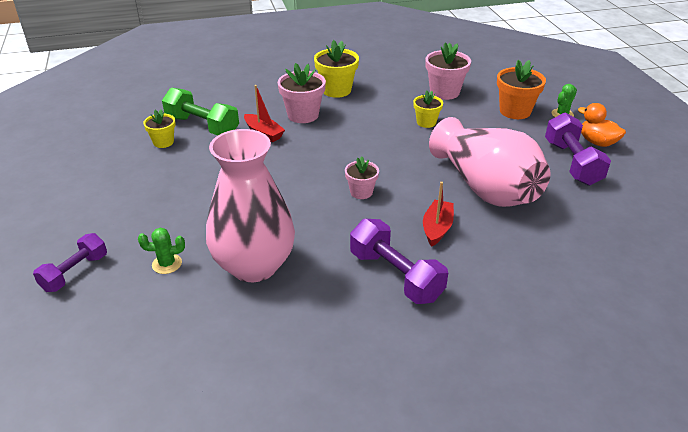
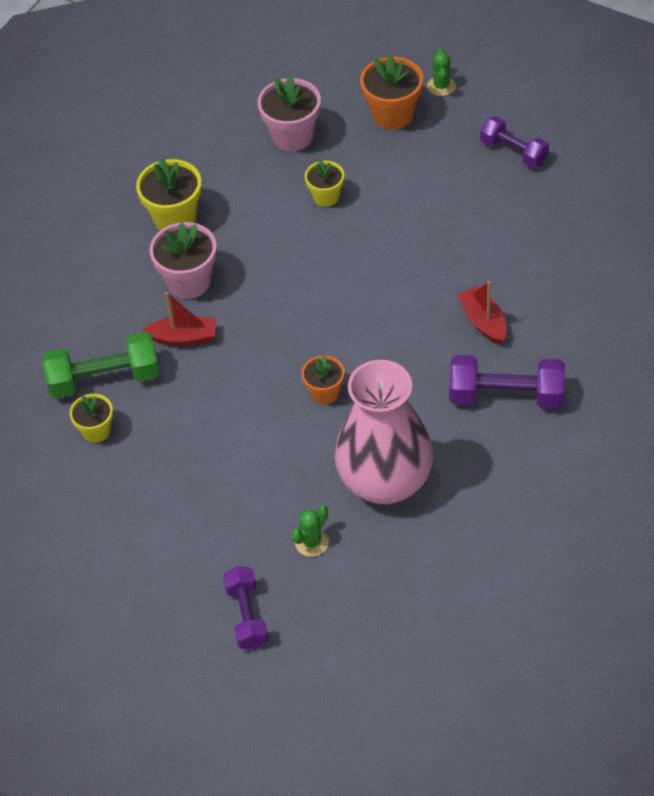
camera: 40 degrees left, 15 degrees up
(292, 200) = (325, 392): none -> orange flower pot
(361, 192) = (374, 334): pink flower pot -> none
(486, 188) = (473, 242): pink vase -> none
(572, 163) = (513, 152): purple dumbbell -> purple dumbbell, size x0.67
(597, 142) = (509, 105): orange duck -> none

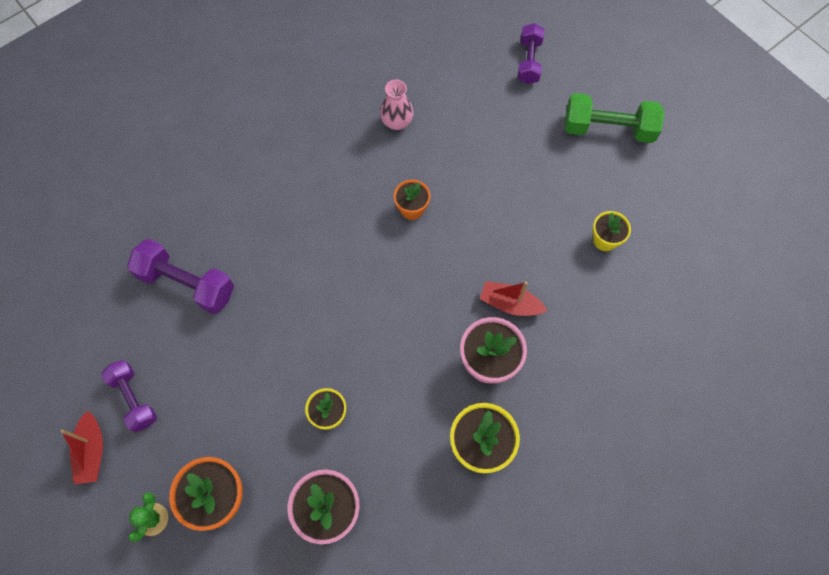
camera: 165 degrees left, 15 degrees up
(104, 379) = (588, 286): green dumbbell -> green dumbbell (608, 129)
(312, 542) = (467, 96): green cactus -> none
(385, 481) = (397, 122): pink vase -> pink vase, size x0.44
(483, 322) = (259, 227): red boat -> red boat (92, 451)
(506, 396) = (277, 157): purple dumbbell -> purple dumbbell (187, 284)

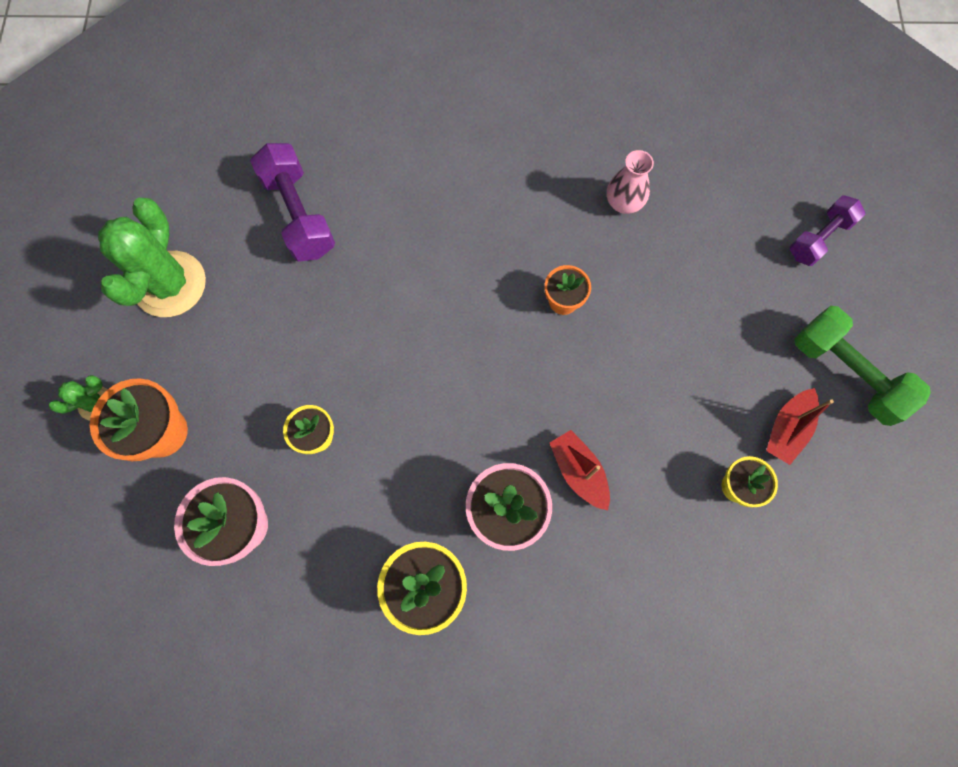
camera: 40 degrees right, 5 degrees up
(92, 451) = (100, 303): red boat -> red boat (787, 429)
(134, 399) = (170, 284): purple dumbbell -> green cactus

